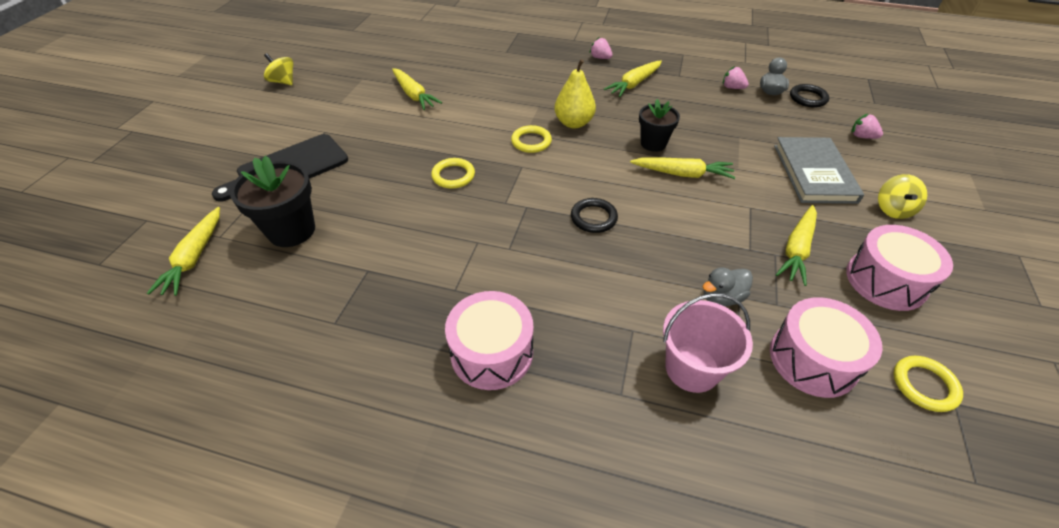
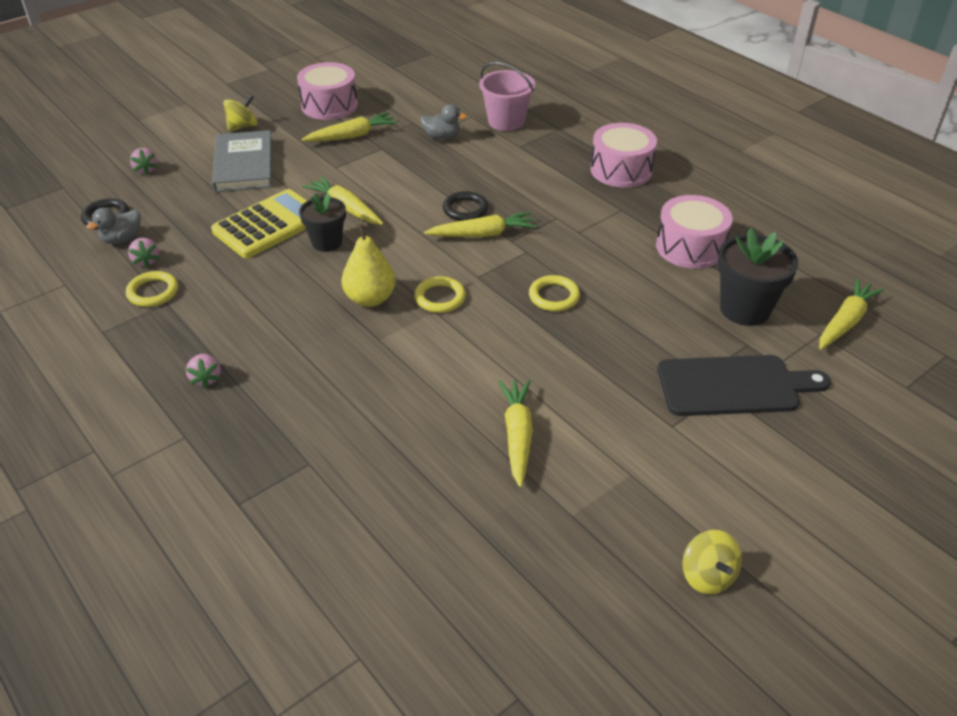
camera: 145 degrees left, 5 degrees down
(634, 84) = (234, 316): yellow carrot -> yellow carrot (482, 234)
(709, 138) = (268, 225): none -> yellow calculator
(813, 359) = (434, 100): pink drum -> pink drum (690, 247)
(814, 173) = (244, 165): grey book -> grey book turned 45 degrees counterclockwise
(924, 385) = (395, 75): yellow ring -> yellow ring (153, 292)

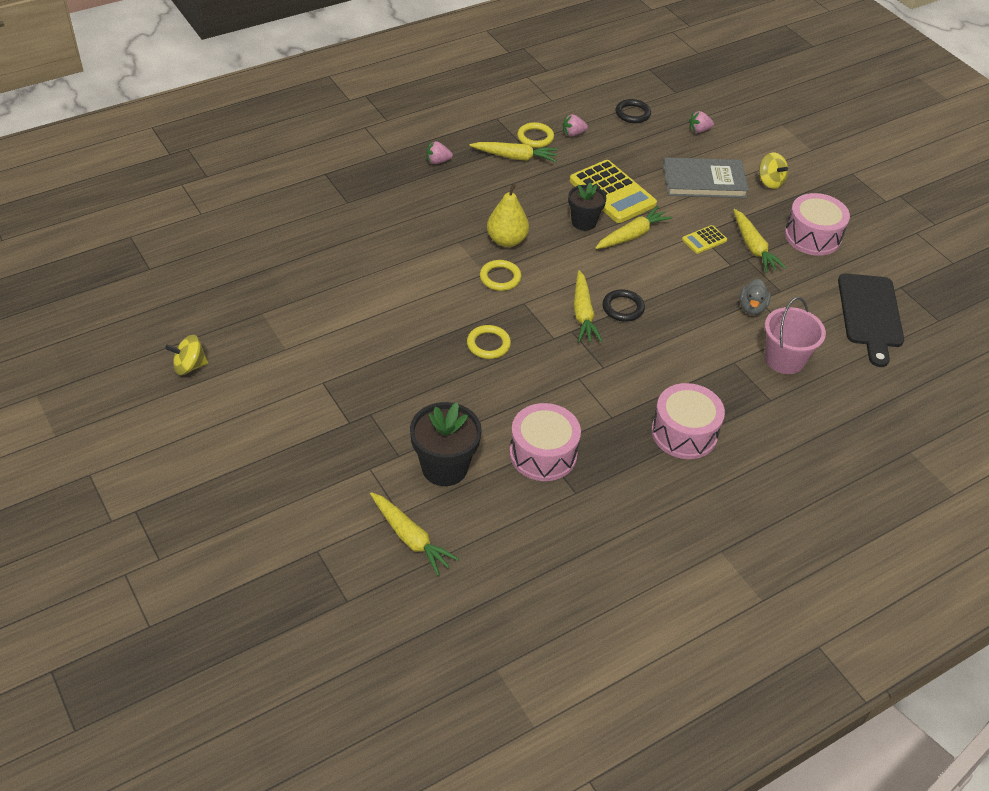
camera: 95 degrees right, 5 degrees up
(122, 239) = (602, 122): grey duck -> none
(345, 163) = (704, 240): none -> yellow calculator
(517, 435) = (340, 298): yellow carrot -> yellow carrot (515, 157)
(734, 386) = (353, 431): black cutting board -> black cutting board (870, 314)

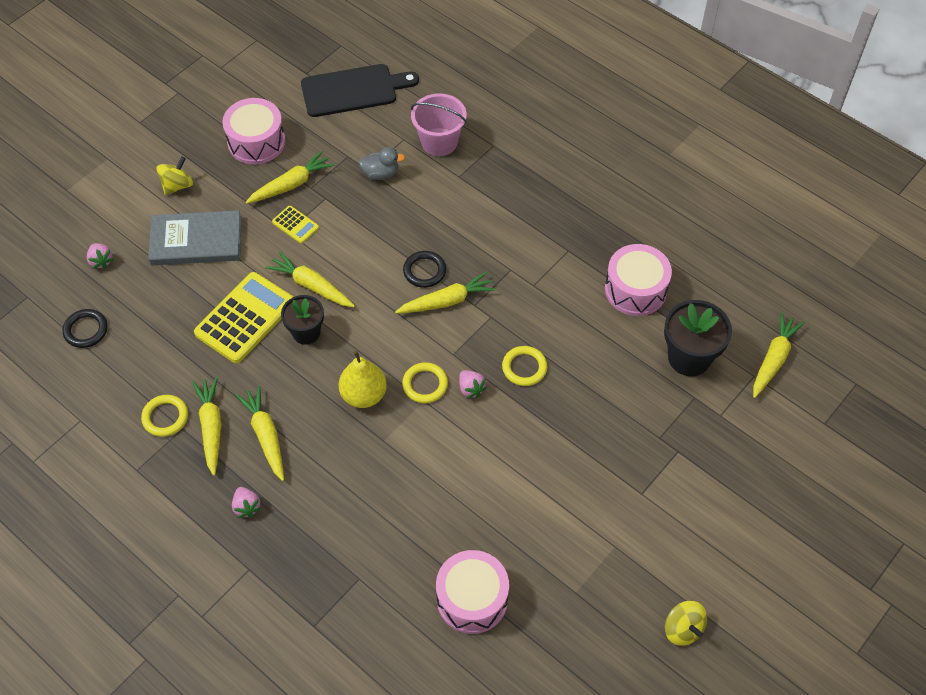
camera: 105 degrees left, 10 degrees up
(494, 182) = (265, 435): none -> yellow carrot
(573, 133) = (145, 380): pink strawberry -> pink strawberry (471, 389)
(684, 433) = (560, 197): pink drum -> pink drum (472, 599)
(704, 181) = (196, 241): grey book -> grey book turned 75 degrees counterclockwise

